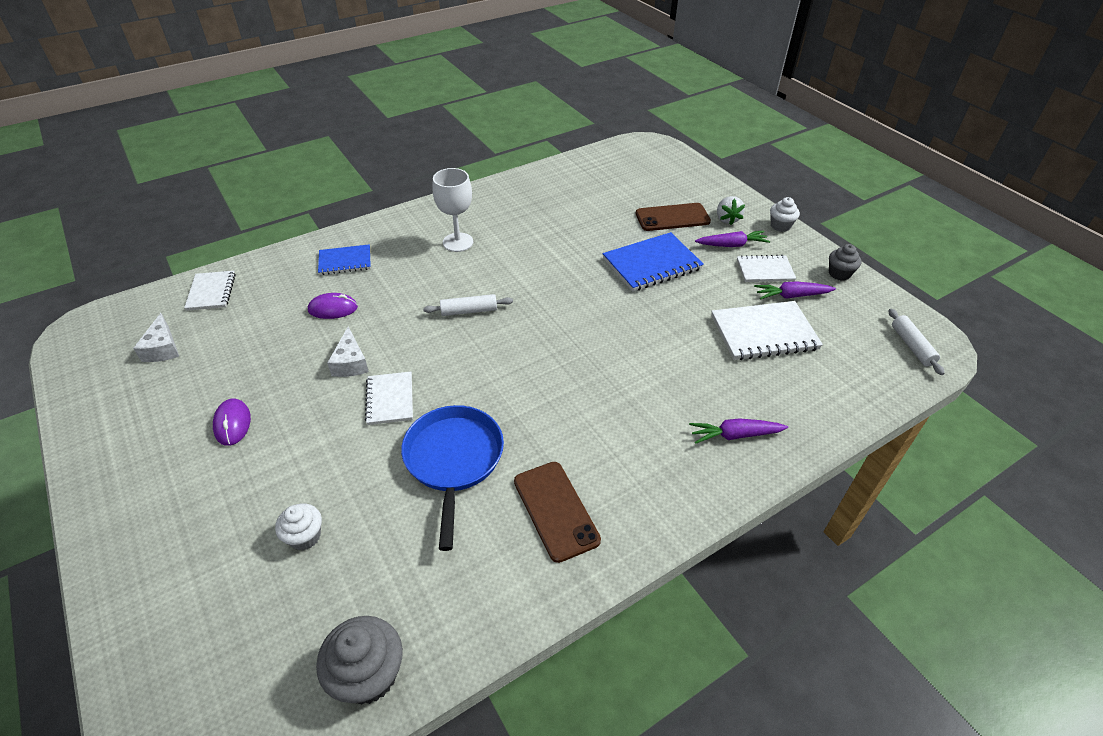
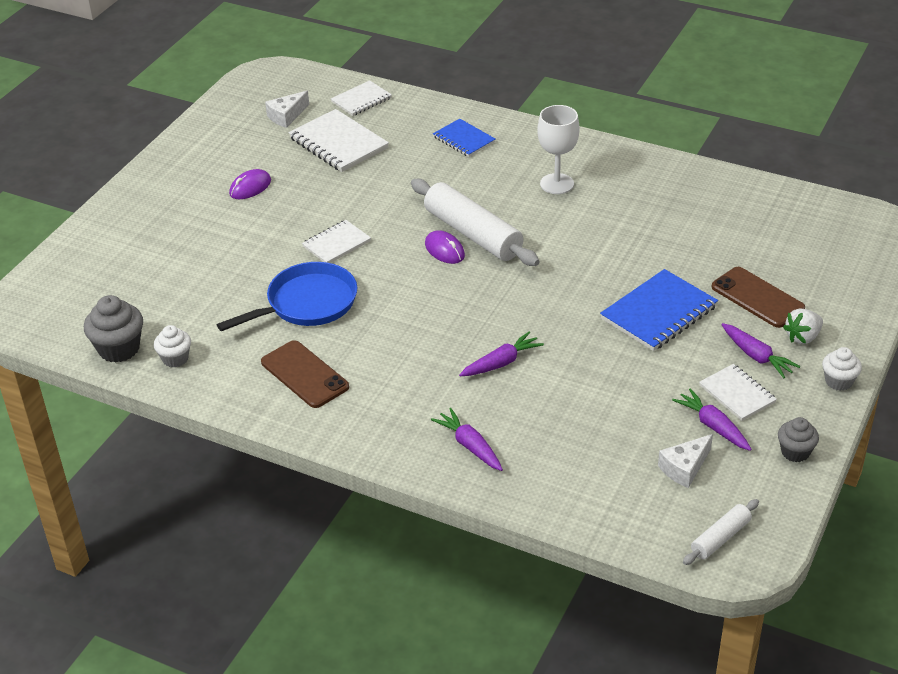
camera: 60 degrees right, 5 degrees down
(305, 536) = (190, 271): white cupcake -> white cupcake (175, 359)
(333, 309) = (402, 165): purple mouse -> purple mouse (444, 250)
(350, 363) = (354, 206): white cheese -> white cheese (684, 468)
(469, 311) = (472, 234): white rolling pin -> white rolling pin, size x1.98
(556, 510) = (304, 374): brown phone -> brown phone turned 75 degrees counterclockwise
(644, 368) = (501, 363): none -> purple carrot
(652, 264) = (658, 313): blue notebook -> blue notebook turned 75 degrees counterclockwise
(764, 333) = (630, 423): white notebook -> white notebook (338, 143)

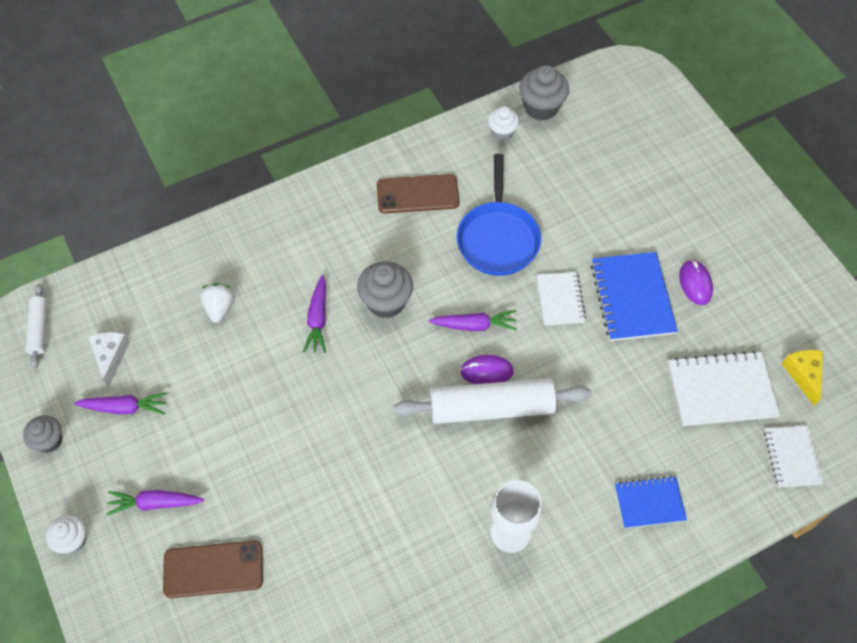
camera: 125 degrees right, 20 degrees up
(286, 116) = (803, 375): white cheese -> yellow cheese
(440, 333) = (386, 302): none -> grey cupcake
(470, 446) = (257, 245): purple carrot -> purple carrot (474, 325)
(658, 313) = (268, 473): blue notebook -> blue notebook (632, 298)
(737, 394) = (135, 452): white notebook -> none
(802, 337) = (139, 560): white strawberry -> white strawberry (219, 308)

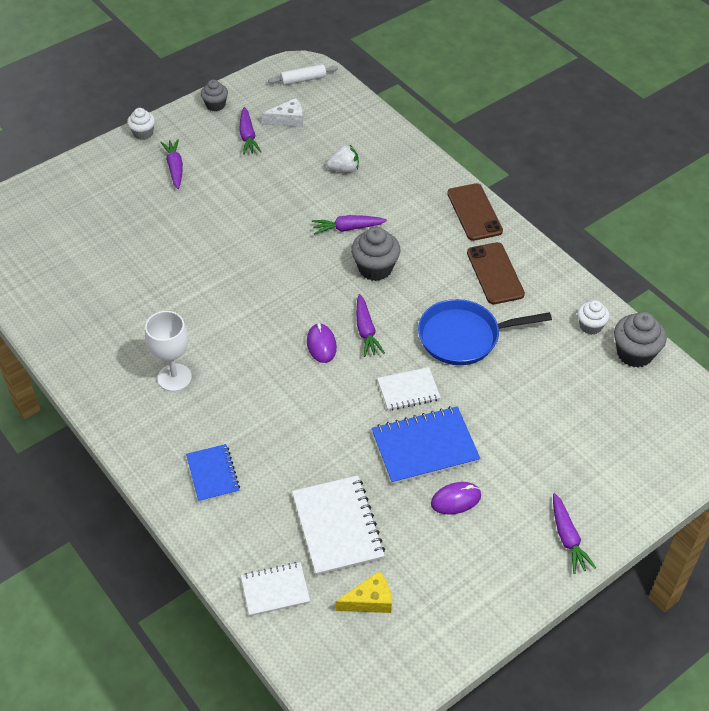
camera: 80 degrees right, 10 degrees down
(213, 569) = (128, 207): brown phone -> brown phone (474, 212)
(491, 407) = (287, 352): white rolling pin -> none
(740, 206) = (567, 538): none -> purple carrot

